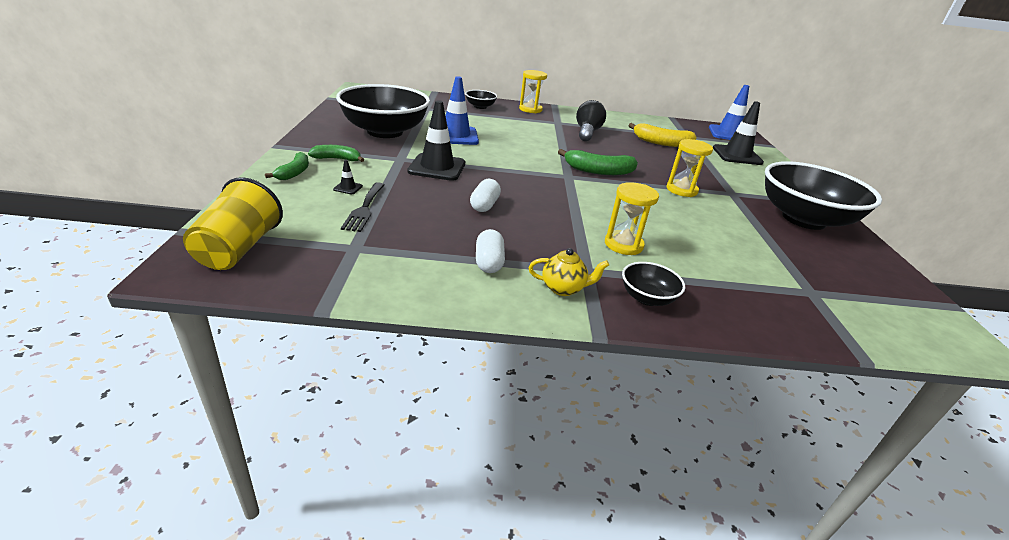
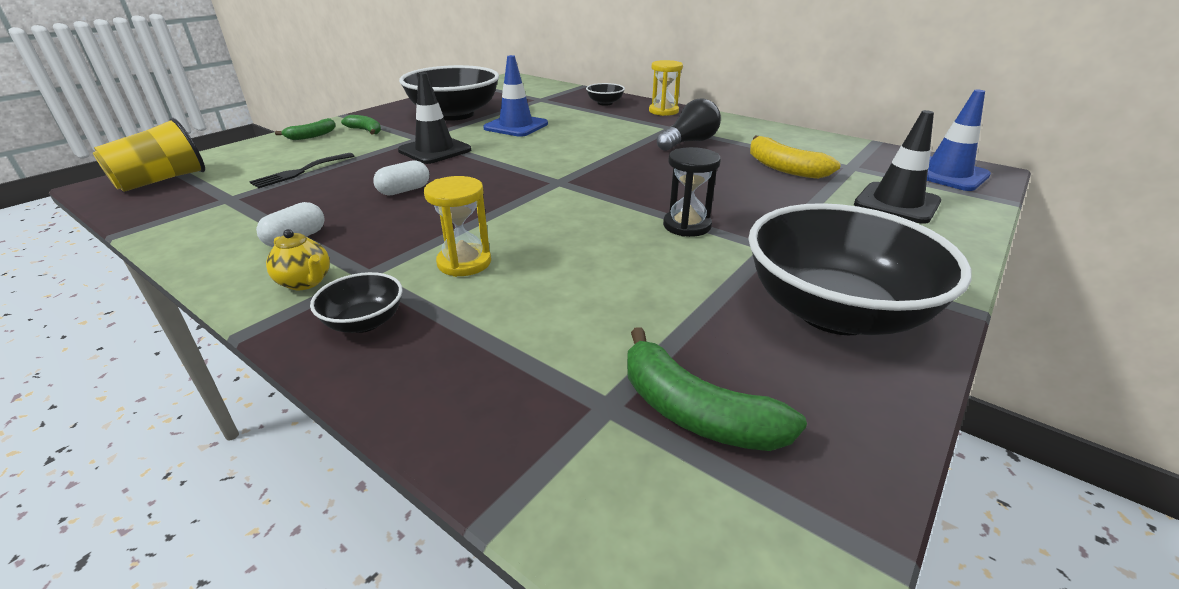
camera: 40 degrees right, 0 degrees up
(348, 188) = (324, 153): black traffic cone -> none
(598, 171) = (610, 183): green banana -> green banana (695, 412)
(681, 190) = (687, 226): yellow hourglass -> black hourglass

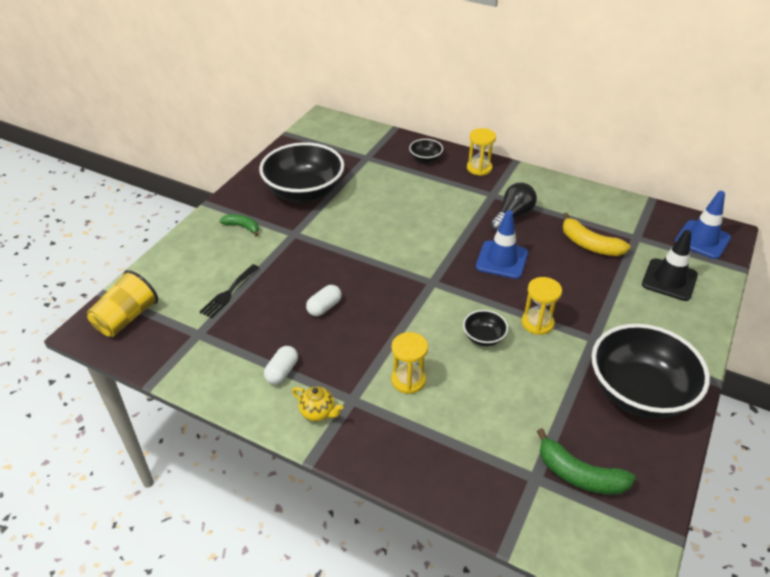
camera: 10 degrees left, 10 degrees up
(312, 136) = (201, 240): green banana -> none
(364, 322) = (376, 440): black bowl -> black bowl (483, 337)
(435, 150) = (317, 250): black traffic cone -> none
(516, 126) = (365, 206): blue traffic cone -> blue traffic cone (501, 260)
(687, 226) = (537, 323): black hourglass -> yellow hourglass

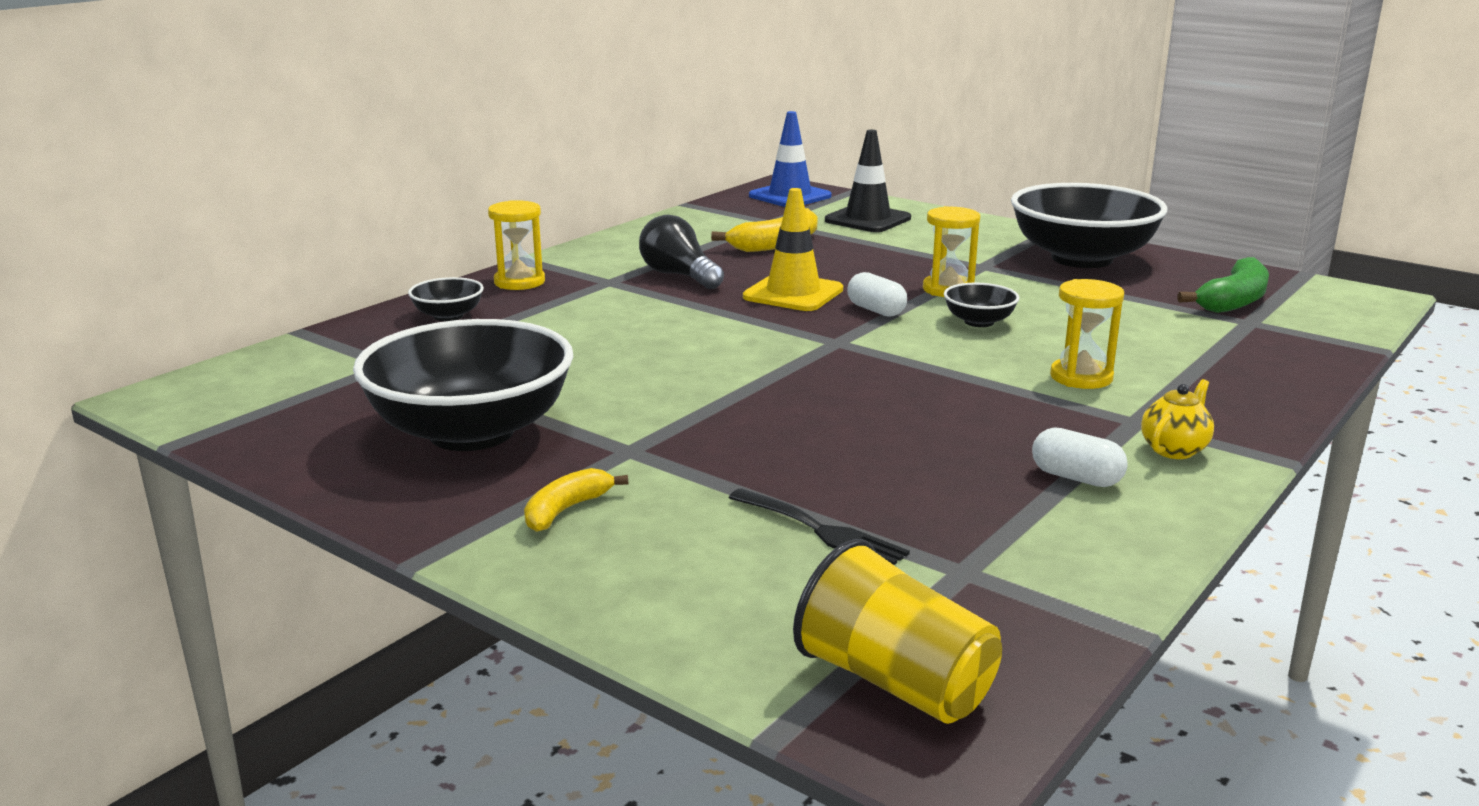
camera: 80 degrees left, 20 degrees down
(242, 227) = (566, 510): green banana -> yellow banana
(324, 307) = (890, 431): white capsule -> white capsule (876, 310)
(501, 260) = (793, 293): blue traffic cone -> yellow traffic cone

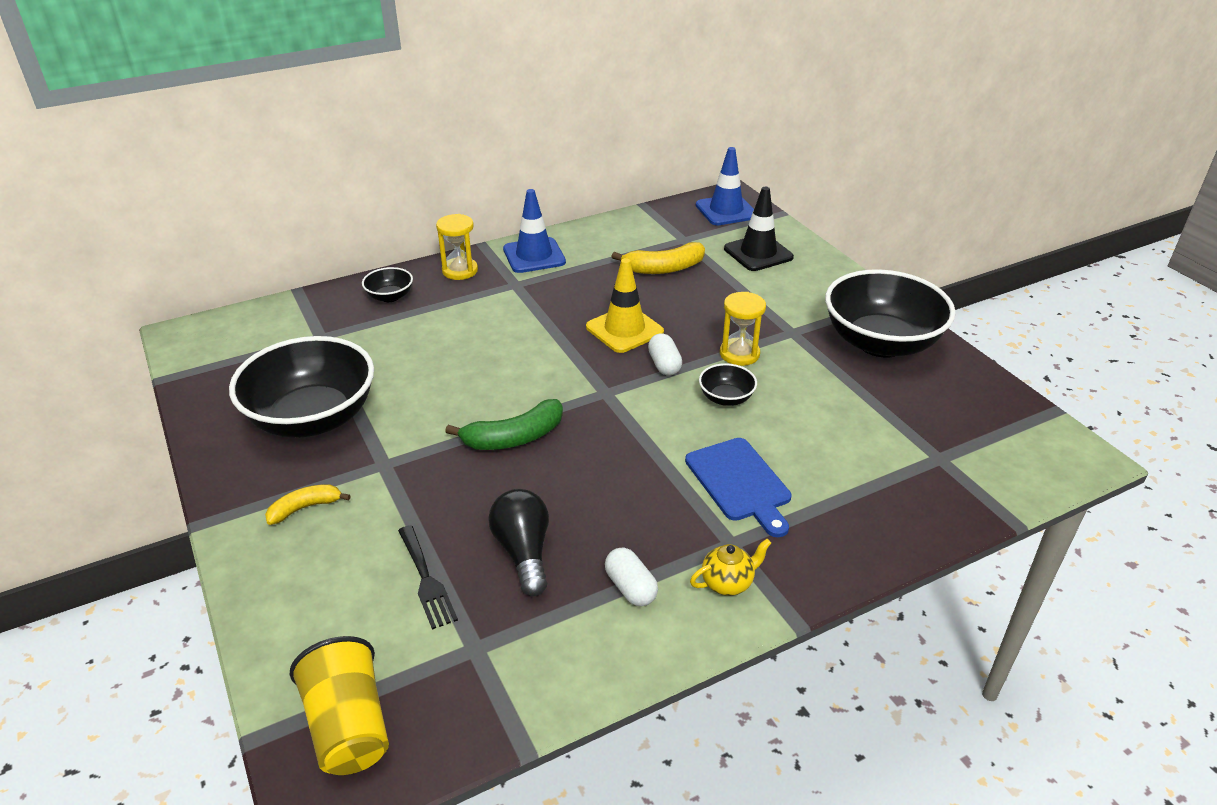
camera: 25 degrees right, 15 degrees up
(603, 257) = (534, 256): none -> blue traffic cone
(679, 276) = (566, 289): black light bulb -> black light bulb (523, 552)
(1081, 377) = (739, 483): yellow hourglass -> blue cutting board
(1233, 301) = (954, 429): green banana -> green banana (514, 437)

